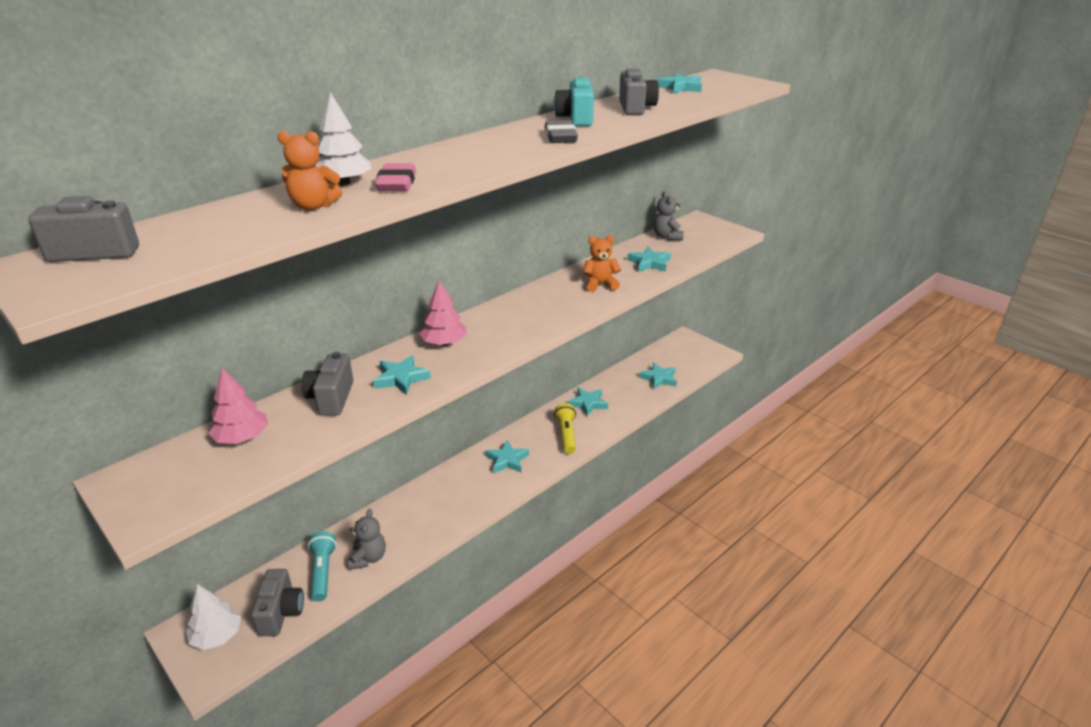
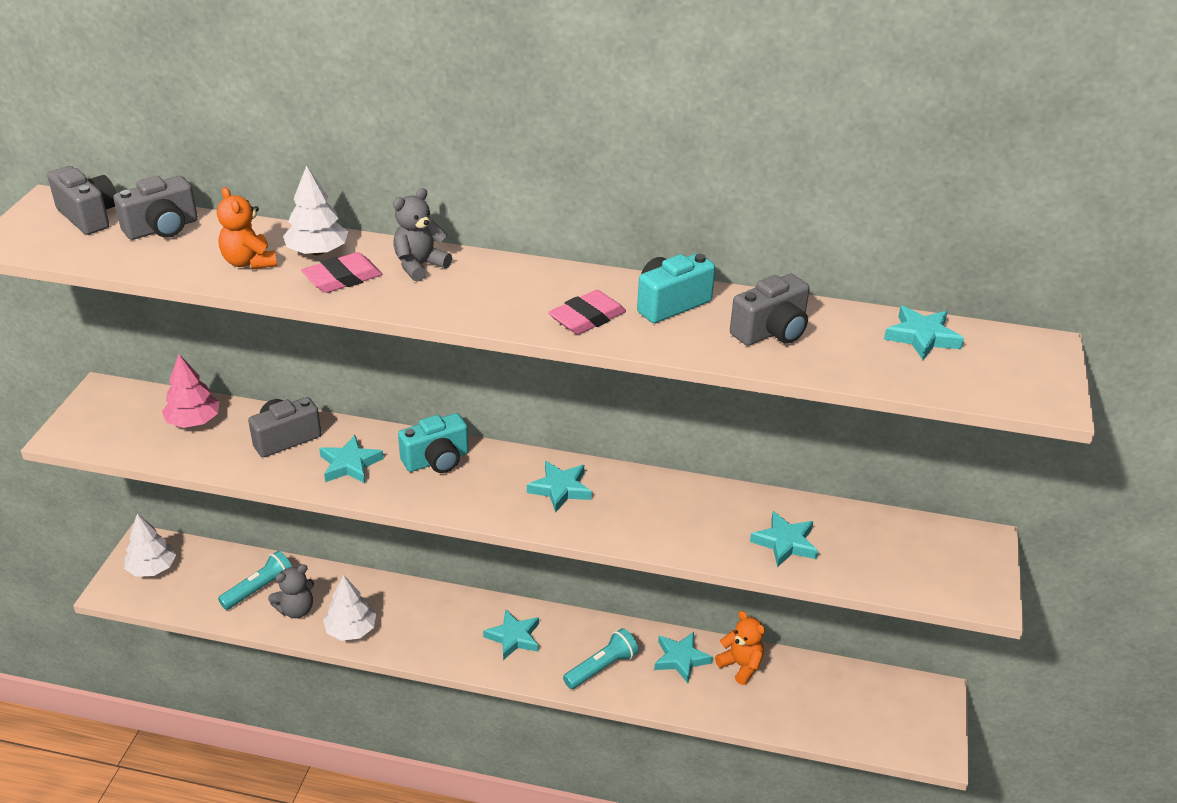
camera: 55 degrees right, 5 degrees up
(281, 612) = (198, 591): grey camera -> grey camera (162, 228)
(420, 535) = (351, 630): none -> white tree
(444, 343) = (437, 460): pink tree -> turquoise camera
(560, 137) = (587, 318): grey eraser -> pink eraser
(566, 435) = (601, 667): yellow flashlight -> turquoise flashlight
(600, 284) = (679, 521): orange teddy bear -> orange teddy bear (741, 665)
(659, 378) = (804, 708): turquoise star -> turquoise star (560, 489)
(667, 236) = (885, 529): grey teddy bear -> grey teddy bear (419, 266)

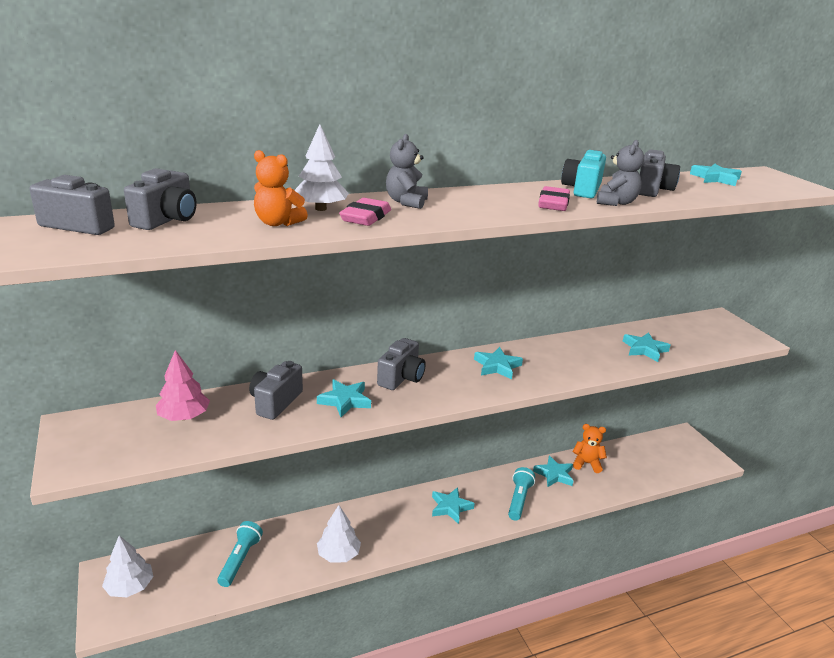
camera: 35 degrees left, 10 degrees down
(296, 610) = (284, 560): grey teddy bear -> grey teddy bear (616, 203)
(437, 460) = (401, 378): turquoise camera -> grey camera

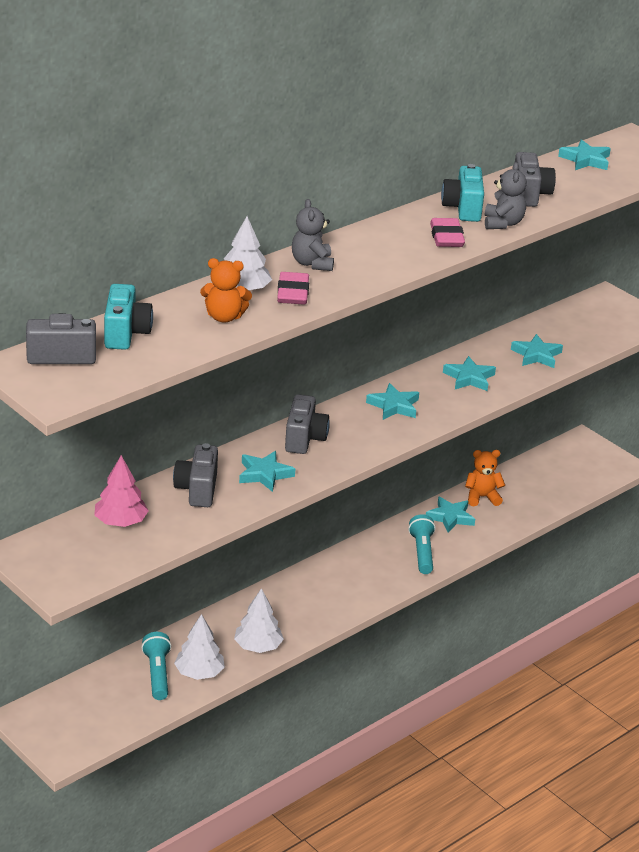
camera: 20 degrees left, 5 degrees up
(130, 587) = (61, 722): white tree -> white tree (199, 673)
(167, 220) = (125, 333): grey camera -> turquoise camera
(450, 507) = (351, 576): turquoise star -> turquoise star (469, 378)

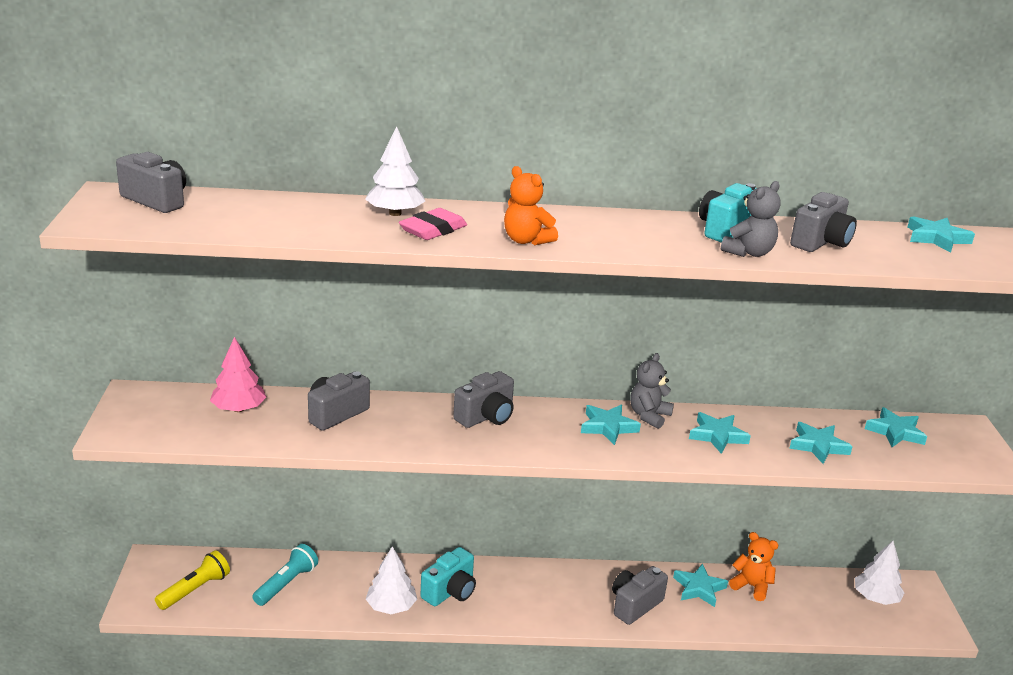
camera: 40 degrees right, 5 degrees down
(93, 718) = (195, 590): none -> yellow flashlight
(125, 333) = (236, 205): turquoise camera -> turquoise camera (450, 591)
(199, 673) = (318, 601): white tree -> white tree (876, 598)
(224, 317) = (338, 224): orange teddy bear -> orange teddy bear (526, 240)
(264, 474) = (408, 428): turquoise star -> turquoise star (895, 432)
(312, 263) = (494, 218): grey teddy bear -> grey teddy bear (649, 416)
(422, 552) = (634, 605): turquoise flashlight -> grey camera
(446, 237) = (666, 243): pink eraser -> none

